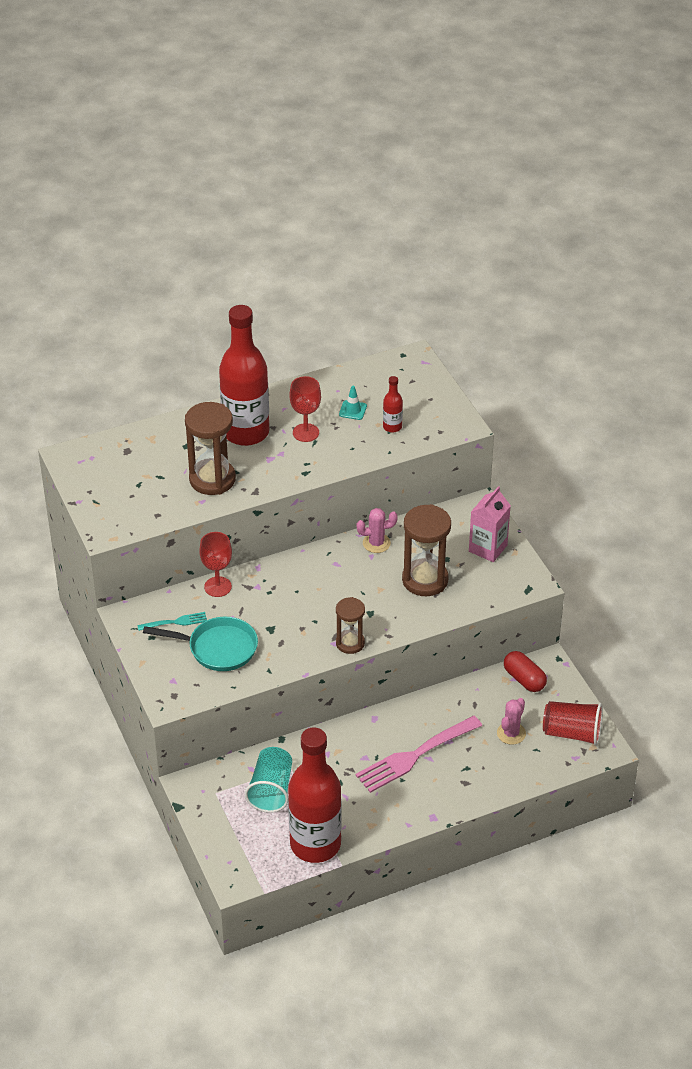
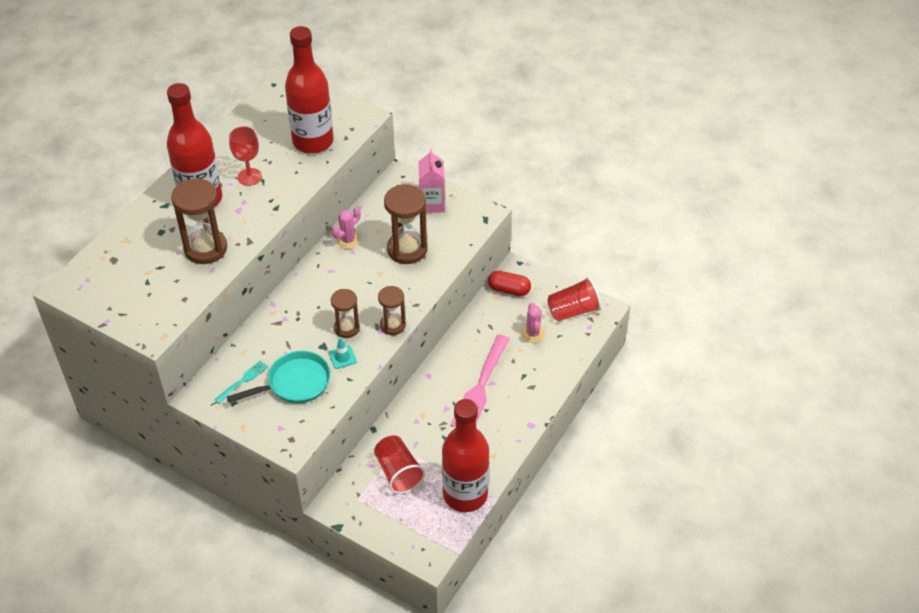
camera: 35 degrees left, 5 degrees up
(218, 587) = (253, 335): red goblet -> none
(271, 790) = (398, 472): turquoise cup -> red cup
(305, 624) = (346, 328): none -> brown hourglass
(352, 410) = (271, 143): turquoise traffic cone -> turquoise traffic cone (342, 357)
(392, 427) = (313, 142): red bottle -> red bottle, size x2.43

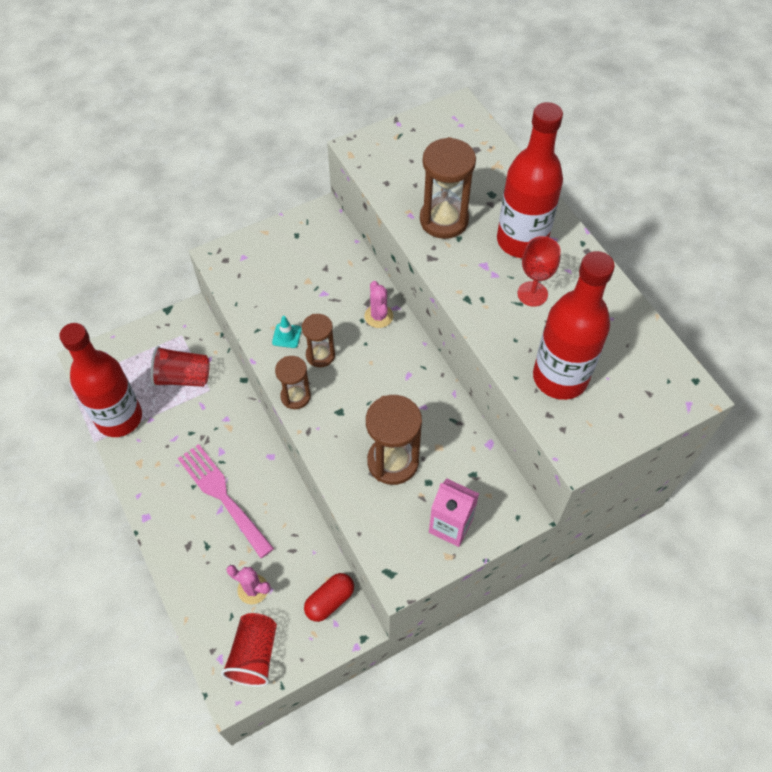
camera: 120 degrees right, 10 degrees up
(243, 381) = (316, 250): turquoise fork -> none
(295, 383) = (284, 286): turquoise pan -> none
(348, 240) = (443, 410): pink cactus -> pink cactus (378, 316)

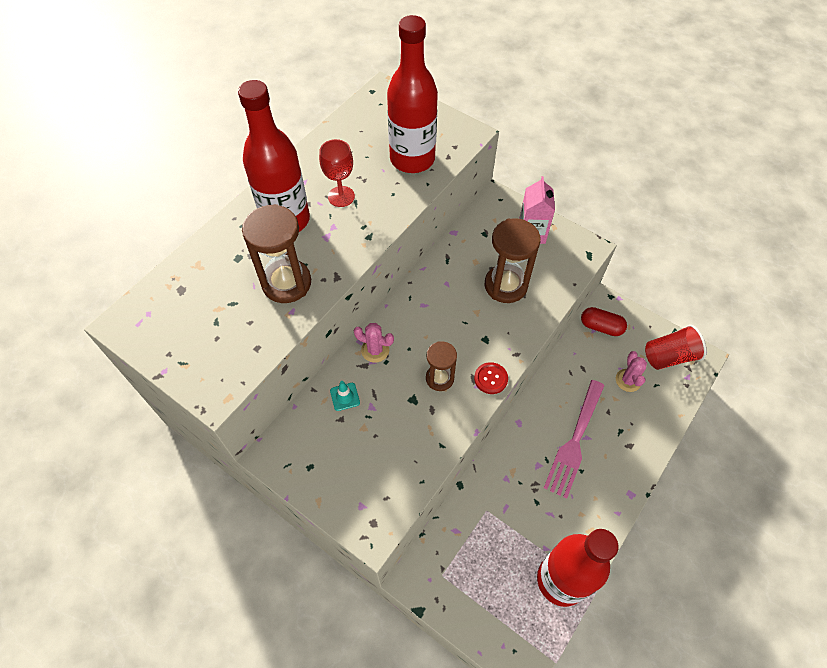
camera: 115 degrees left, 0 degrees up
(183, 377) = (487, 544): red cup -> none
(287, 336) = (434, 416): turquoise traffic cone -> turquoise traffic cone (345, 396)
(295, 396) = (491, 378): brown hourglass -> red button
(378, 316) = (375, 350): pink cactus -> pink cactus turned 60 degrees clockwise

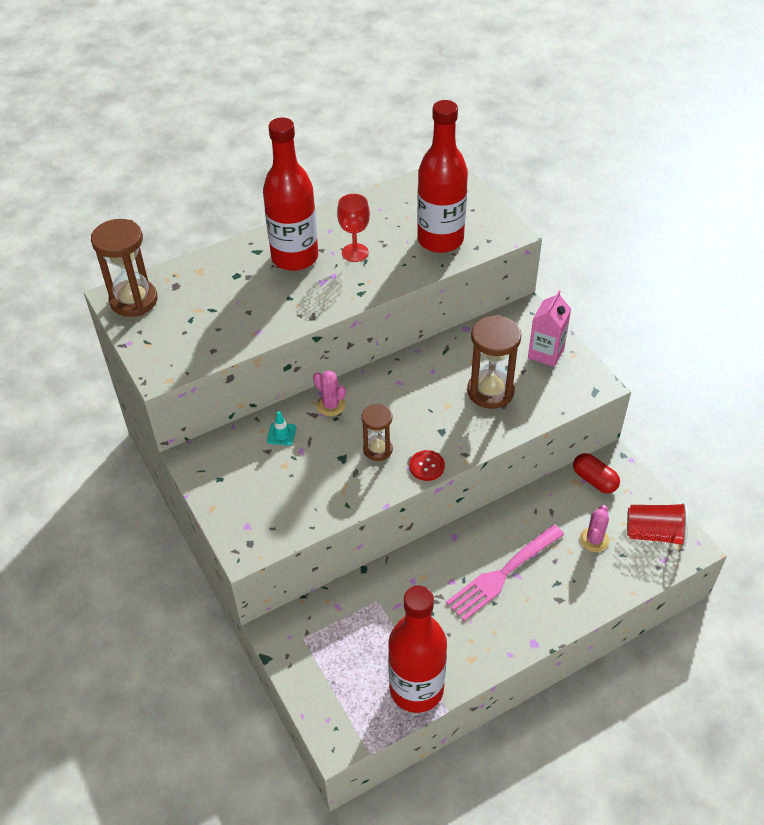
camera: 25 degrees right, 10 degrees down
(286, 283) = (266, 308): brown hourglass -> brown hourglass (134, 300)

